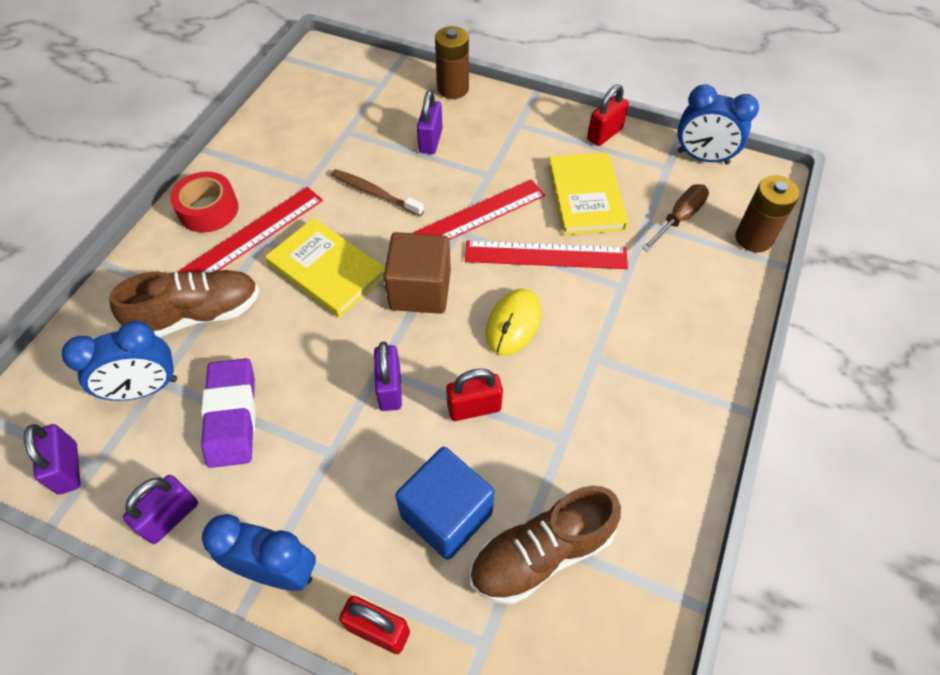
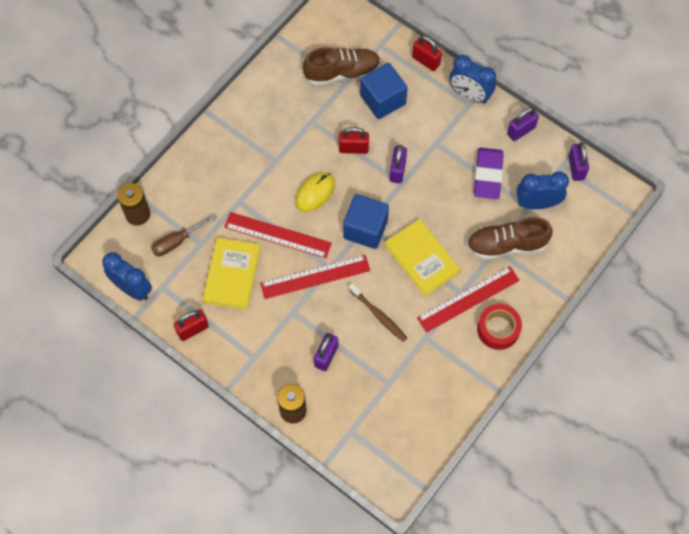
camera: 165 degrees left, 10 degrees up
(420, 290) = (365, 229): brown cube -> blue cube

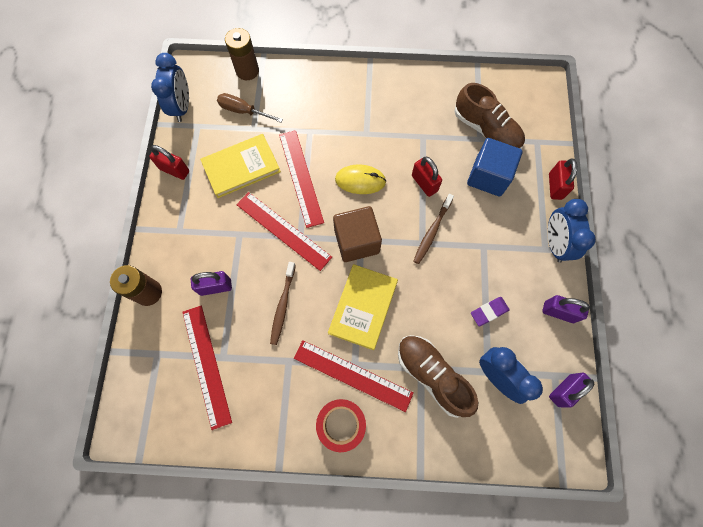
camera: 55 degrees right, 5 degrees up
(365, 229) = (356, 241): blue cube -> brown cube
(386, 399) = (206, 365): none -> red ruler
(397, 170) = (432, 231): purple padlock -> brown toothbrush
(488, 175) = (489, 312): purple eraser -> purple eraser, size x0.58

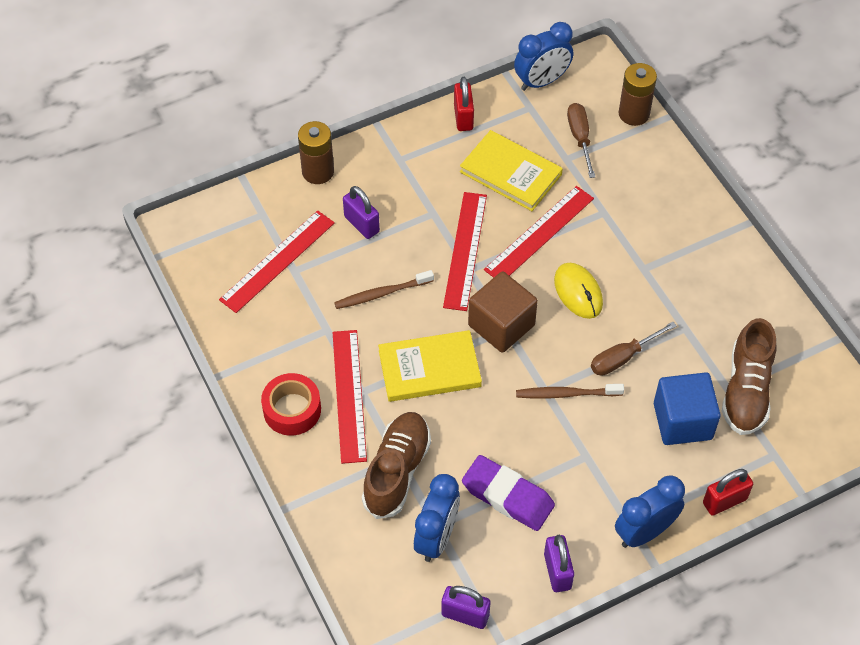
camera: 60 degrees right, 15 degrees down
(424, 183) = (622, 358): red padlock -> brown screwdriver
(489, 312) = (507, 496): purple eraser -> purple eraser, size x1.73

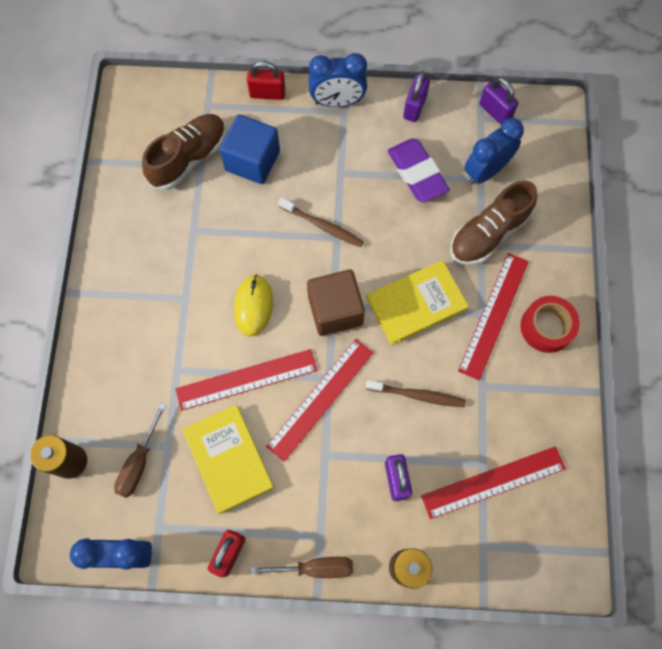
camera: 150 degrees left, 15 degrees up
(429, 368) = (416, 303): yellow book -> yellow book turned 45 degrees counterclockwise
(622, 358) = (259, 231): brown screwdriver -> brown screwdriver (315, 567)

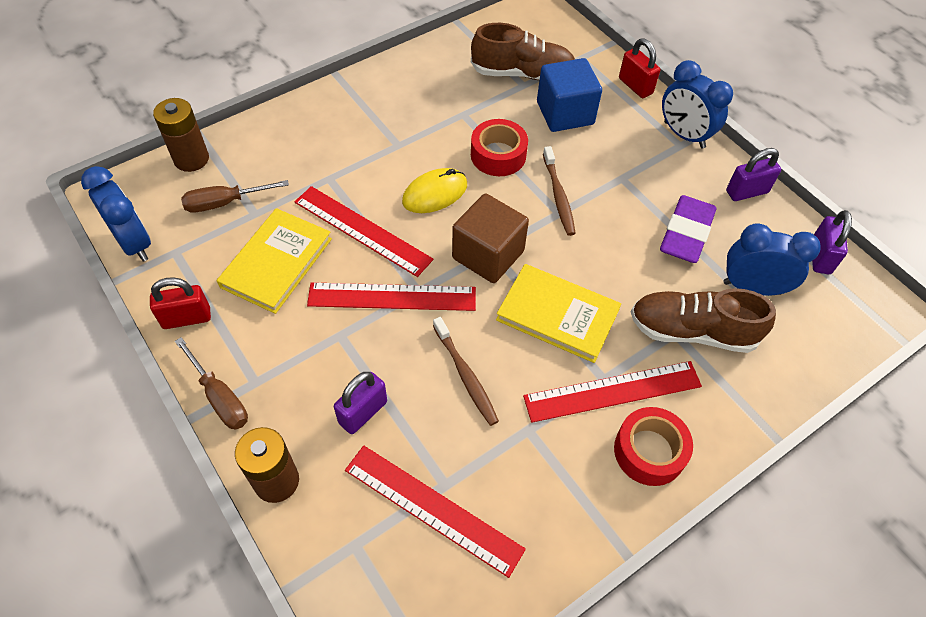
camera: 50 degrees right, 15 degrees down
(253, 236) = (498, 155): none -> red tape

